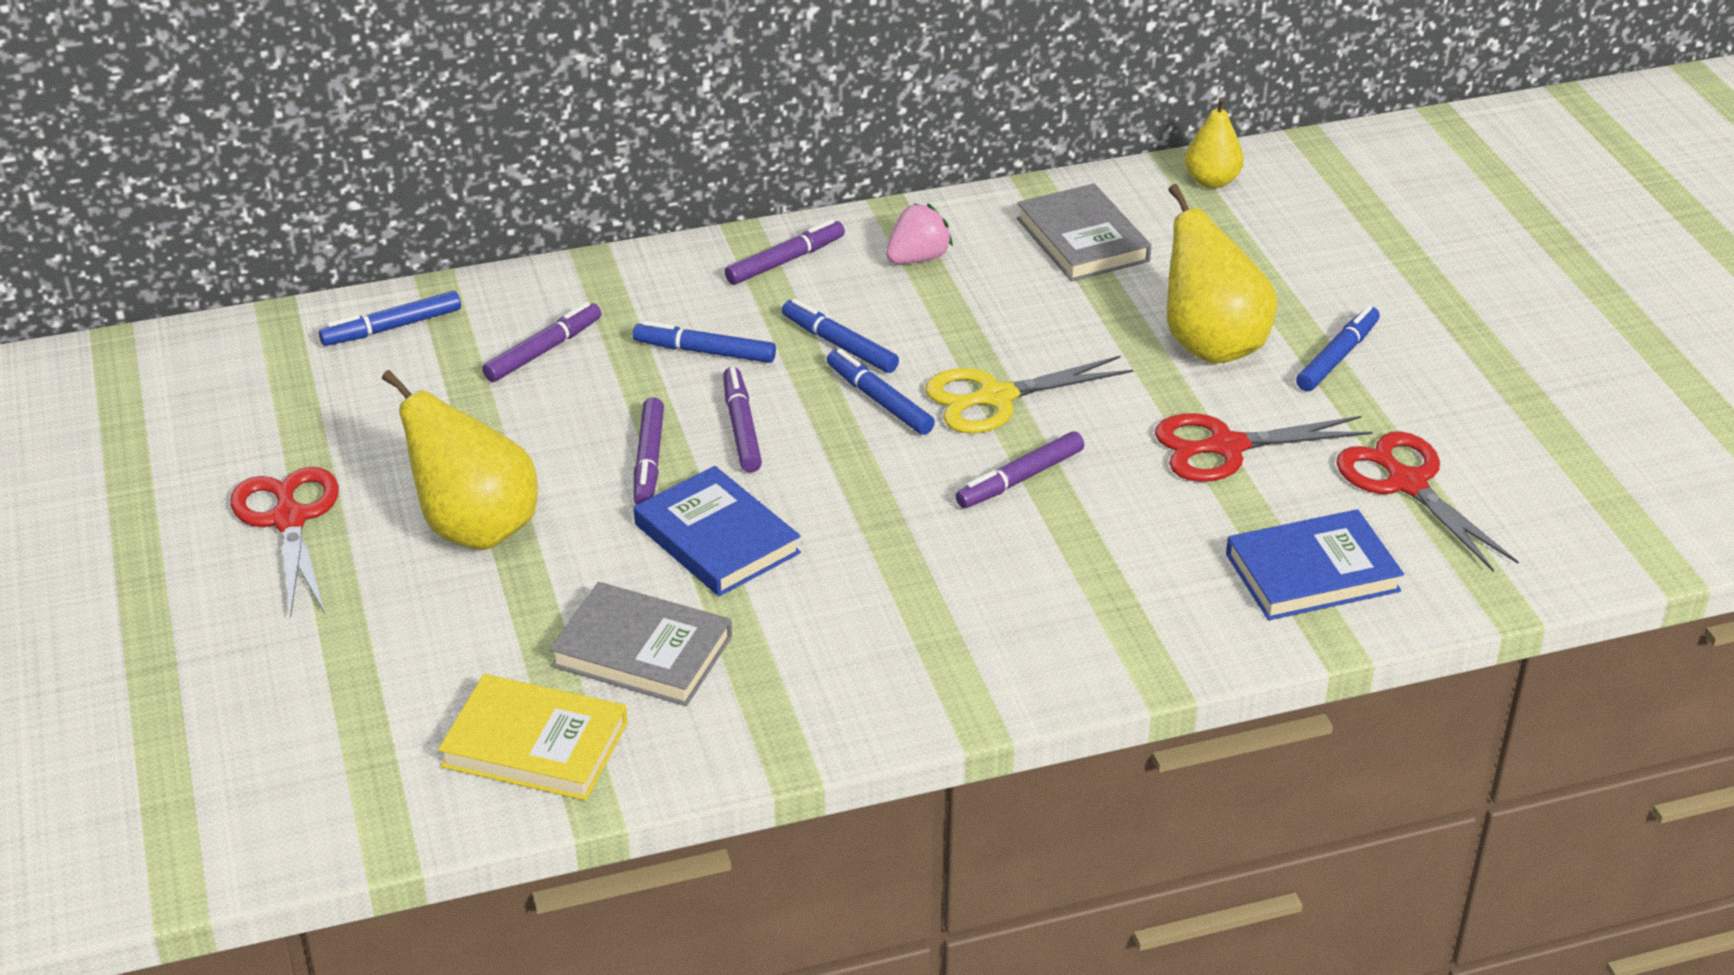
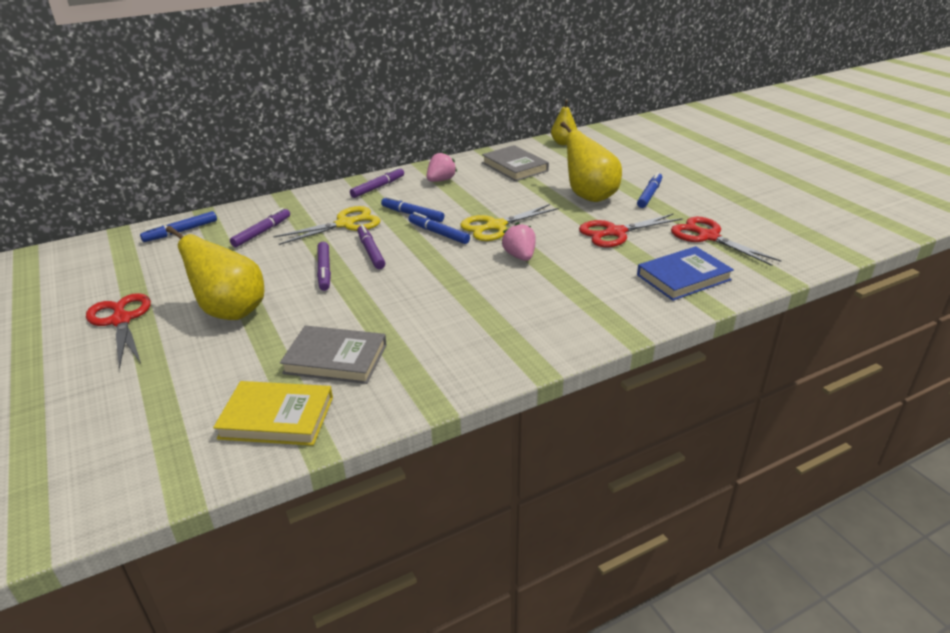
camera: 10 degrees left, 5 degrees down
(704, 351) = (345, 224): blue marker -> yellow scissors
(717, 538) = (368, 300): blue book -> none
(1019, 479) = (520, 256): purple marker -> pink strawberry

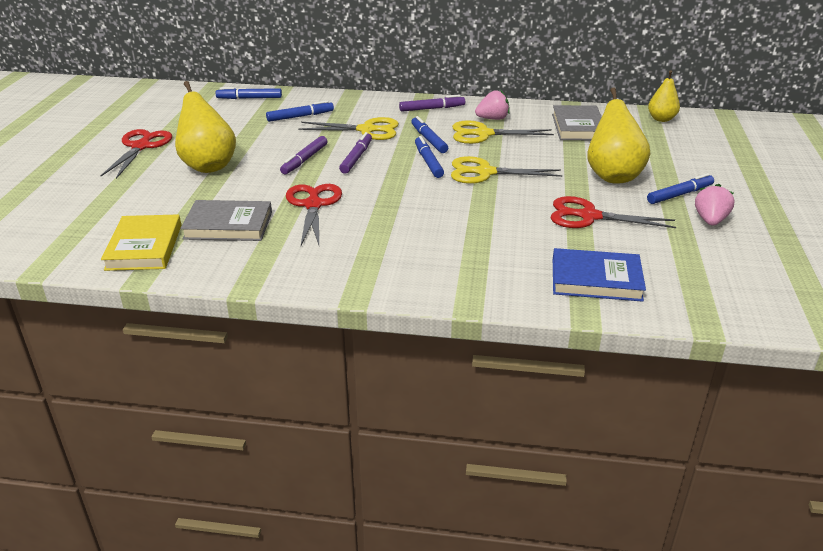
camera: 35 degrees right, 0 degrees up
(262, 232) = (300, 116): purple marker -> blue marker
(277, 417) = (144, 247): yellow book -> yellow book turned 45 degrees clockwise
(335, 359) = (228, 225): grey book -> grey book turned 45 degrees counterclockwise
(451, 195) = (483, 134): none -> yellow scissors
(520, 256) = (469, 204): pink strawberry -> pink strawberry (710, 220)
(708, 237) = (682, 254): red scissors -> red scissors (313, 205)

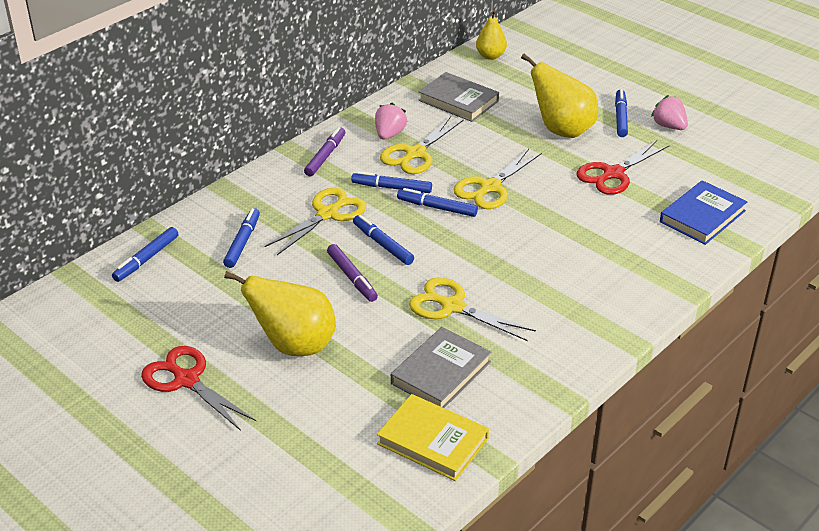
camera: 55 degrees left, 5 degrees up
(313, 205) = (452, 306): red scissors -> yellow scissors
(356, 158) = (383, 244): purple marker -> blue marker

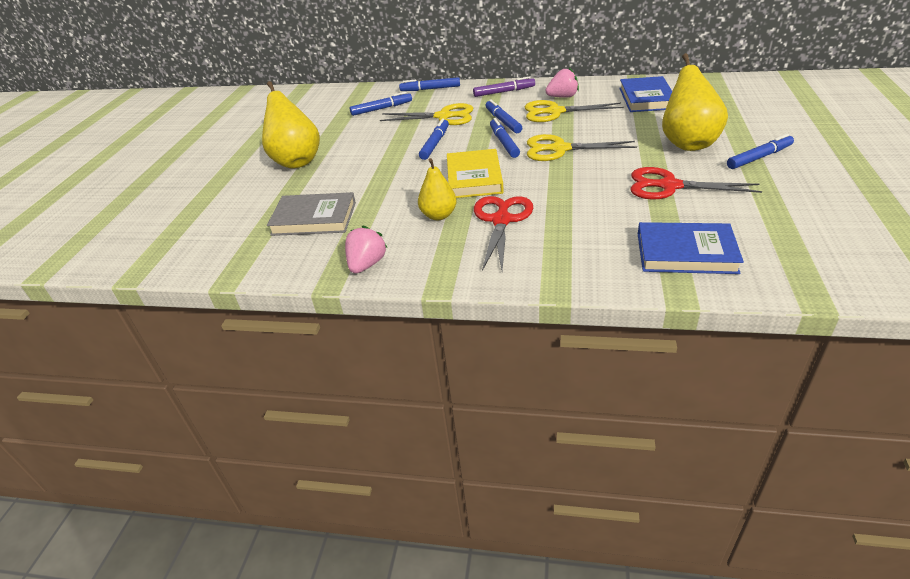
camera: 60 degrees right, 0 degrees up
(146, 259) = (335, 95): blue marker -> blue marker (430, 89)
(186, 380) = (236, 147): red scissors -> red scissors (501, 220)
(352, 278) = (386, 149): purple marker -> none
(432, 441) = (234, 246): yellow book -> yellow book (474, 178)
(452, 306) = (395, 193): yellow scissors -> none
(458, 101) = (646, 98): grey book -> blue book
(490, 56) = (727, 84): yellow pear -> yellow pear (438, 215)
(669, 126) = (796, 182): pink strawberry -> pink strawberry (367, 264)

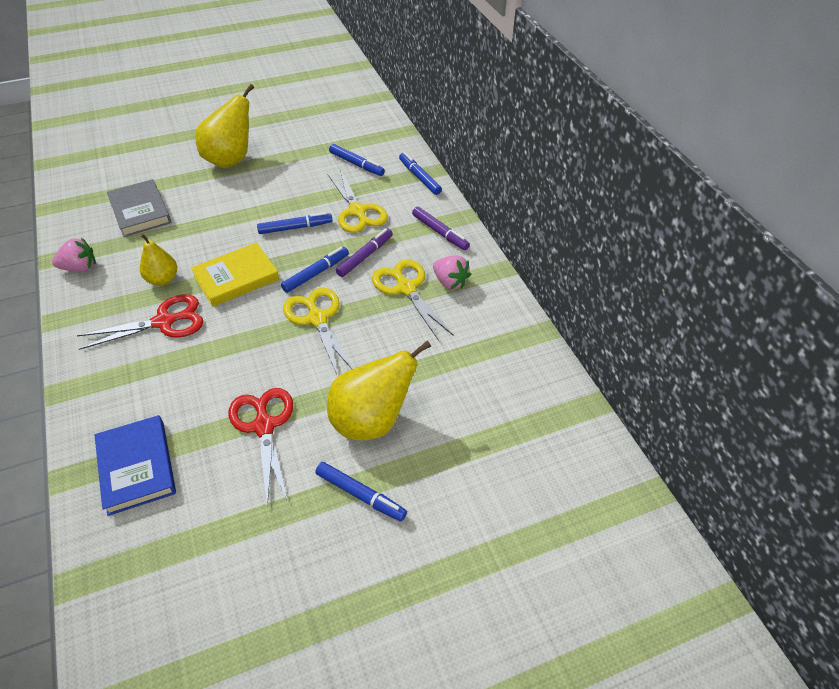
camera: 55 degrees right, 10 degrees up
(503, 121) = (365, 256): blue marker -> purple marker
(646, 98) = (482, 355): blue book -> none

